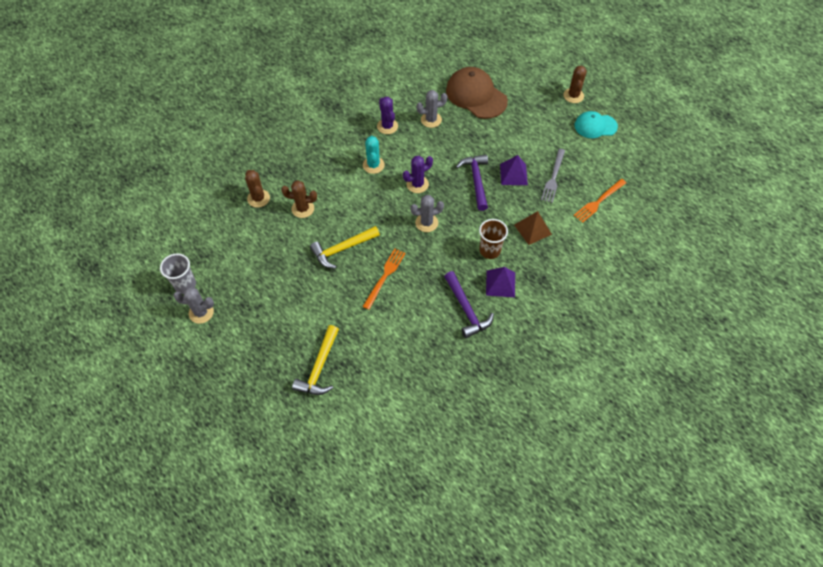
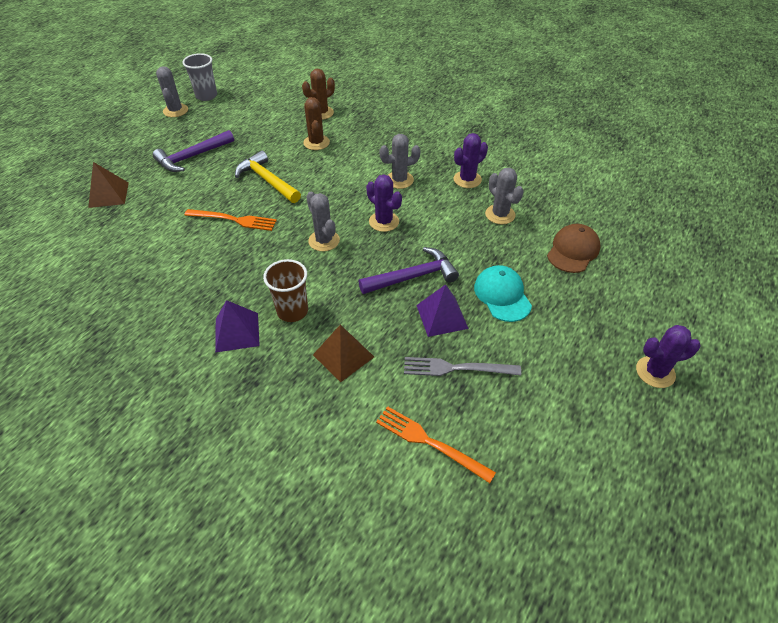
camera: 75 degrees right, 10 degrees down
(319, 367) = (109, 195): yellow hammer -> brown pyramid
(373, 165) = (399, 180): turquoise cactus -> grey cactus
(466, 309) = (190, 302): purple hammer -> purple hammer (192, 157)
(476, 95) = (573, 251): brown cap -> brown cap, size x0.62
(573, 96) = (655, 372): brown cactus -> purple cactus
(595, 126) = (603, 415): turquoise cap -> turquoise cap (502, 295)

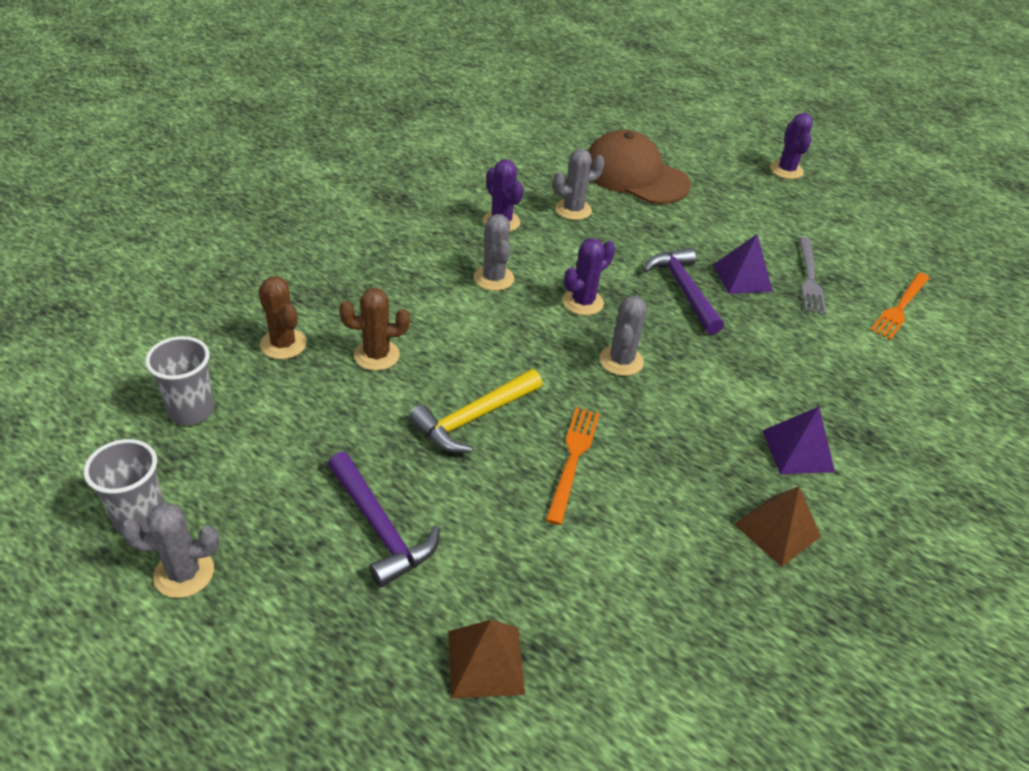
camera: 90 degrees left, 5 degrees down
(270, 96) = (192, 411): none -> grey cup
(292, 311) = (754, 396): brown cup -> none
(324, 241) = (621, 361): grey cactus -> grey cactus turned 45 degrees counterclockwise
(343, 355) = (813, 357): brown pyramid -> brown pyramid (777, 530)
(502, 295) = (705, 232): turquoise cap -> none
(573, 251) = (634, 175): brown cap -> brown cap, size x1.62

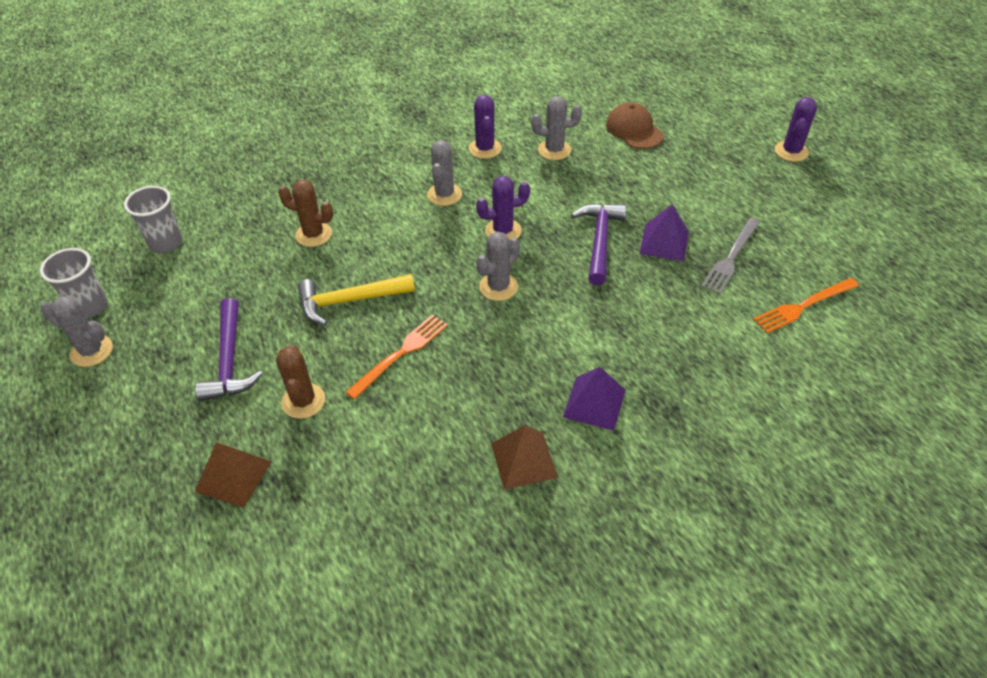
camera: 30 degrees right, 5 degrees up
(283, 344) = (255, 210): brown cactus -> brown cactus (303, 401)
(634, 175) = (634, 130): brown cap -> brown cap, size x0.62

